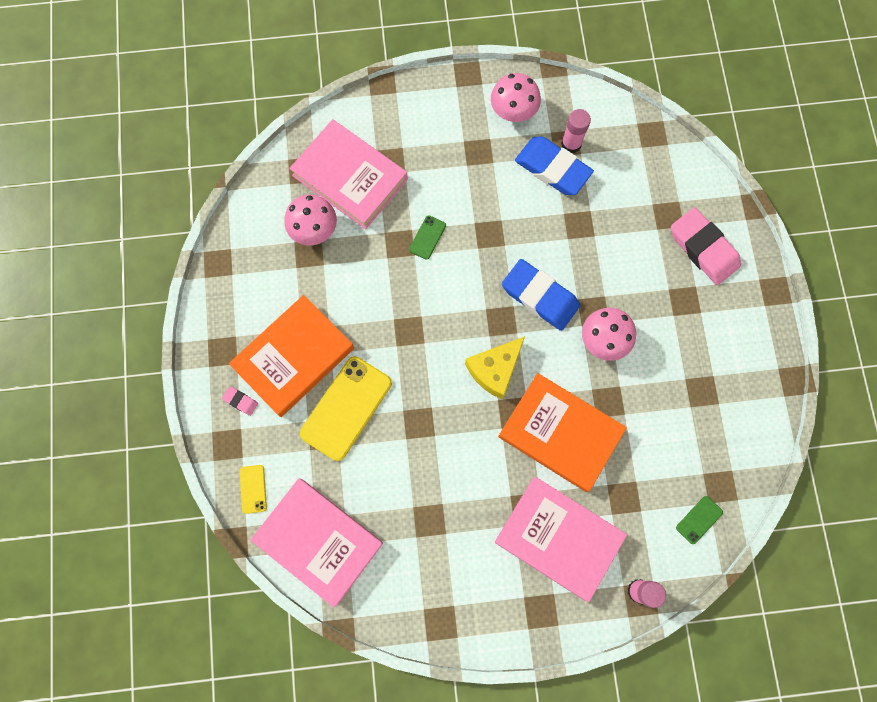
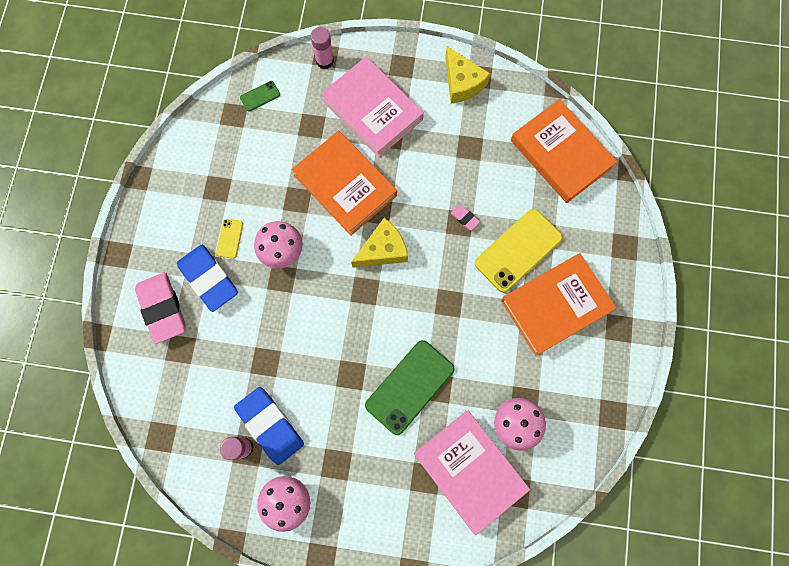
camera: 165 degrees left, 0 degrees up
(240, 401) = (608, 279): pink eraser -> pink eraser (465, 218)
(253, 489) = (607, 206): yellow phone -> yellow phone (229, 238)
(319, 541) = (560, 154): pink book -> orange book
(427, 237) = (410, 387): green phone -> green phone, size x2.18
(459, 607) = (462, 83): none -> yellow cheese
(540, 297) = (324, 303): blue eraser -> blue eraser (208, 279)

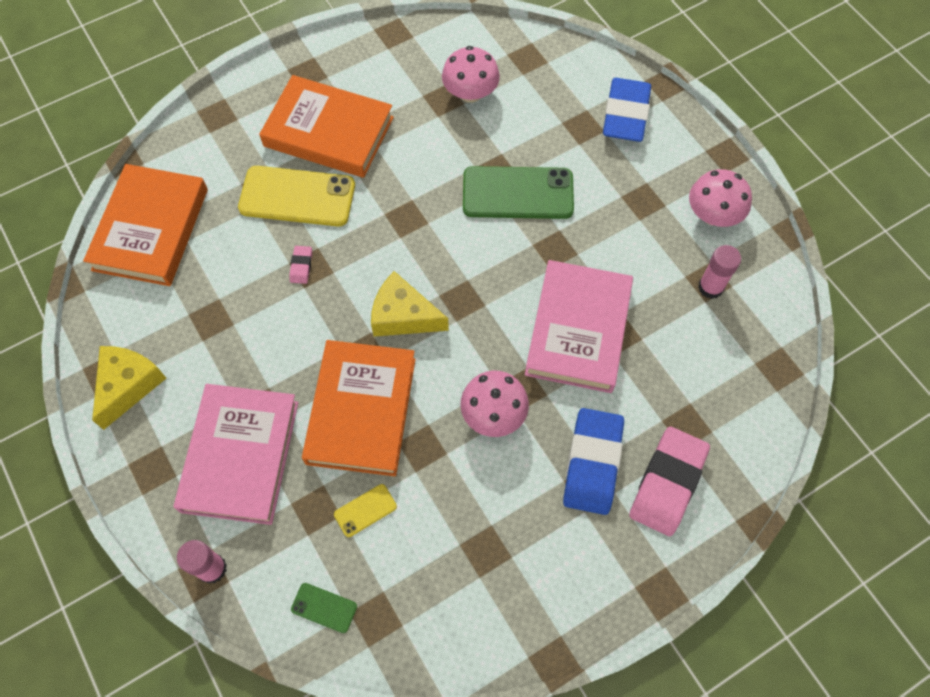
camera: 130 degrees left, 10 degrees down
(229, 238) = (529, 481): yellow phone -> yellow phone (365, 510)
(270, 425) = (668, 280): blue eraser -> blue eraser (625, 114)
(469, 471) = (543, 100): pink book -> pink book (578, 330)

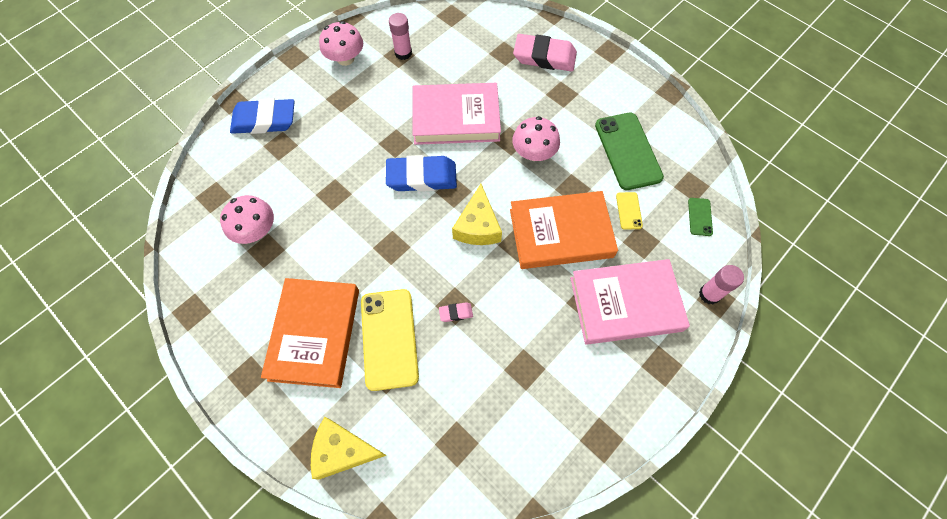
camera: 105 degrees left, 0 degrees up
(128, 385) = (604, 414): yellow cheese -> yellow cheese (343, 451)
(151, 229) = (453, 459): orange book -> none
(365, 510) = (629, 211): yellow phone -> yellow phone turned 45 degrees clockwise
(518, 193) = (351, 175): green phone -> green phone (627, 151)
(592, 463) = (546, 94): blue eraser -> blue eraser (422, 177)

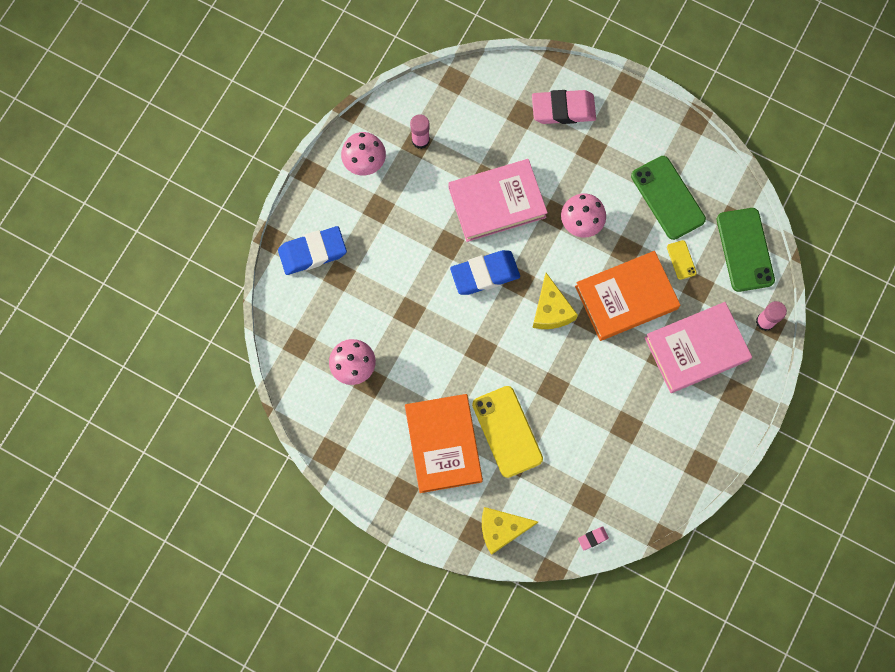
camera: 15 degrees left, 10 degrees up
(456, 313) = (556, 394): pink eraser -> pink eraser (593, 538)
(700, 217) = (745, 249): green phone -> green phone, size x2.18

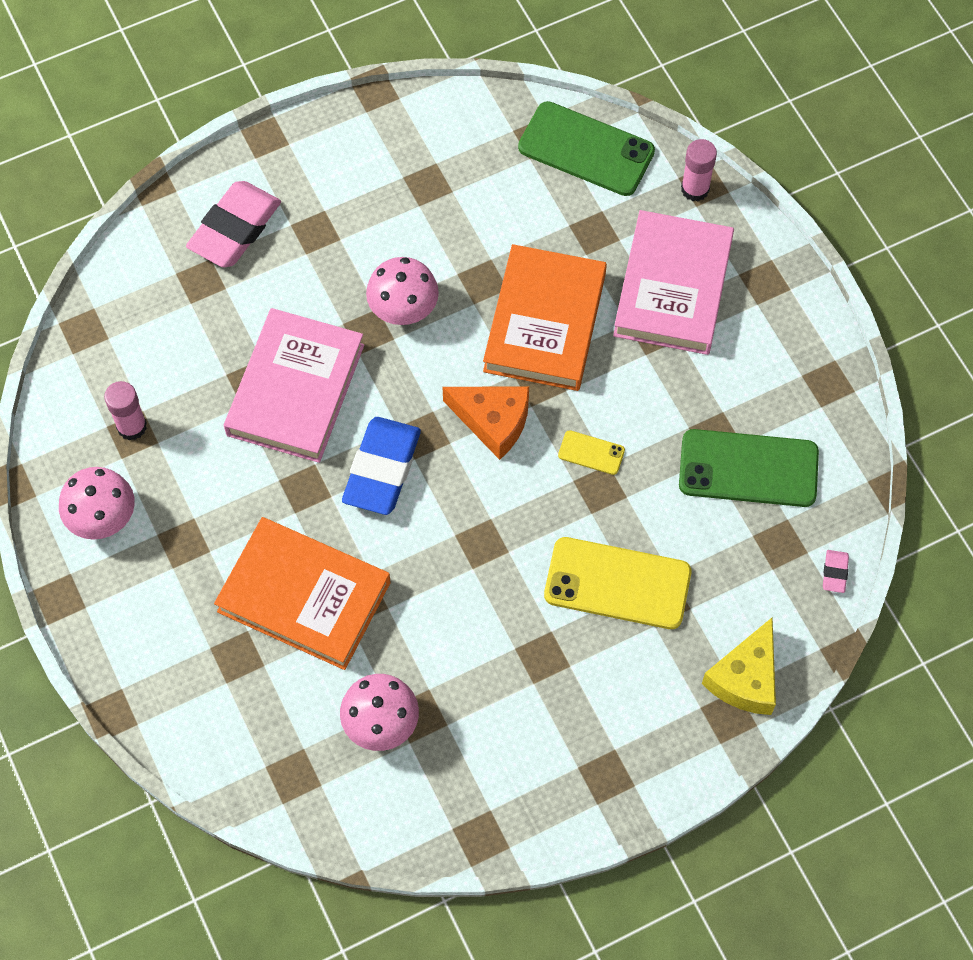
camera: 55 degrees left, 10 degrees down
(312, 252) = (176, 670): blue eraser -> none
(443, 444) = (577, 676): orange book -> orange book (304, 596)
(551, 310) = (493, 421): yellow cheese -> orange cheese
(667, 198) = (451, 189): green phone -> green phone (748, 469)
(681, 260) = (544, 227): yellow phone -> yellow phone (591, 453)

